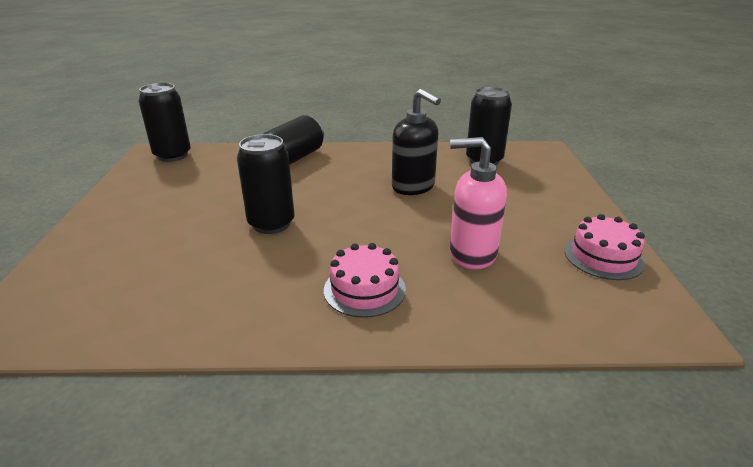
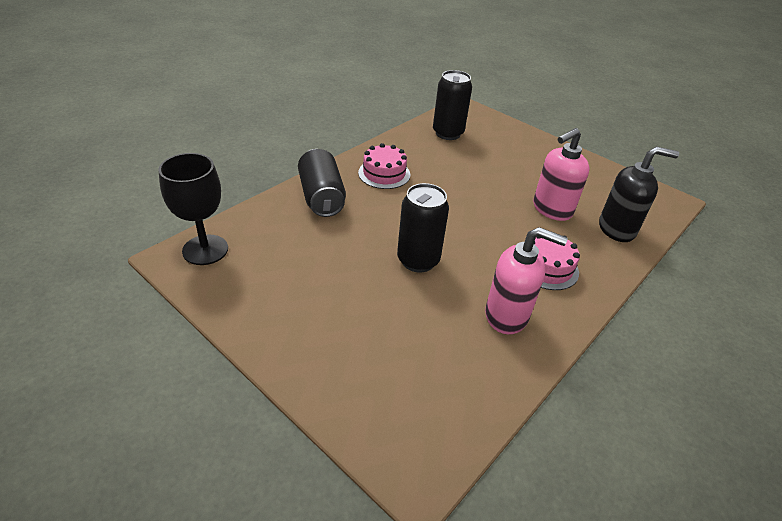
camera: 50 degrees left, 10 degrees up
(172, 155) = (205, 250): black can -> black goblet
(252, 296) = (507, 315): none -> pink soap dispenser
(413, 187) = (445, 178): black soap dispenser -> black soap dispenser (617, 229)
(603, 257) = (600, 175): pink cake -> pink cake (384, 173)

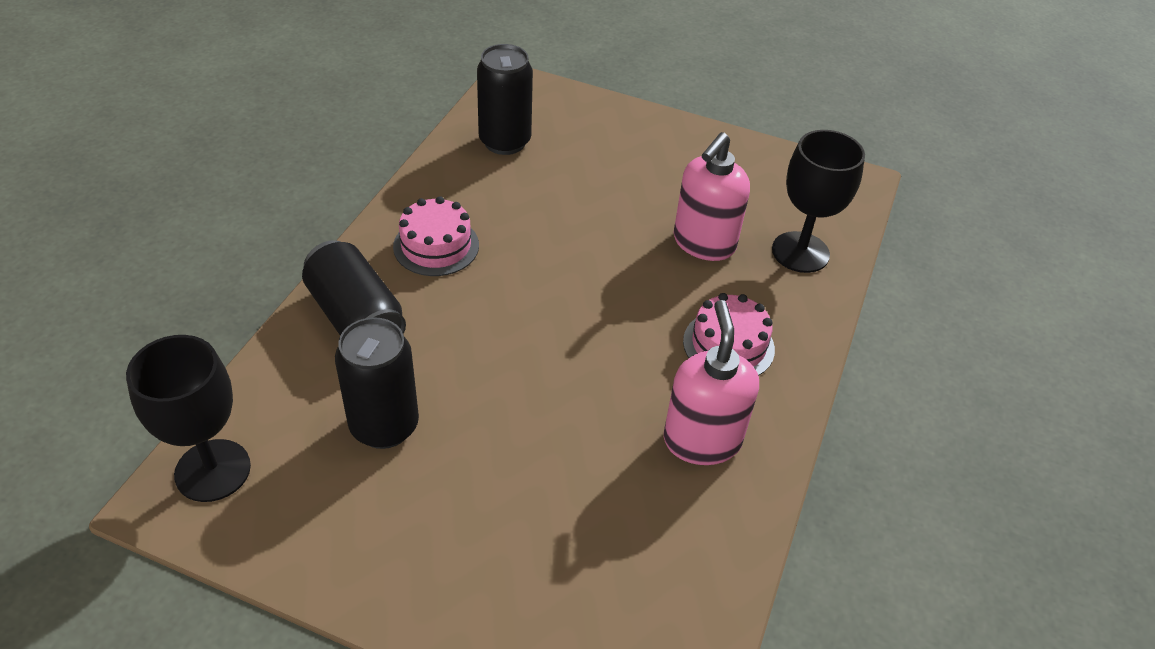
camera: 20 degrees left, 5 degrees up
(418, 260) = (548, 388): black can -> black can (384, 426)
(507, 315) = (702, 440): pink soap dispenser -> pink soap dispenser turned 90 degrees counterclockwise
(617, 229) = (800, 252): black soap dispenser -> black goblet

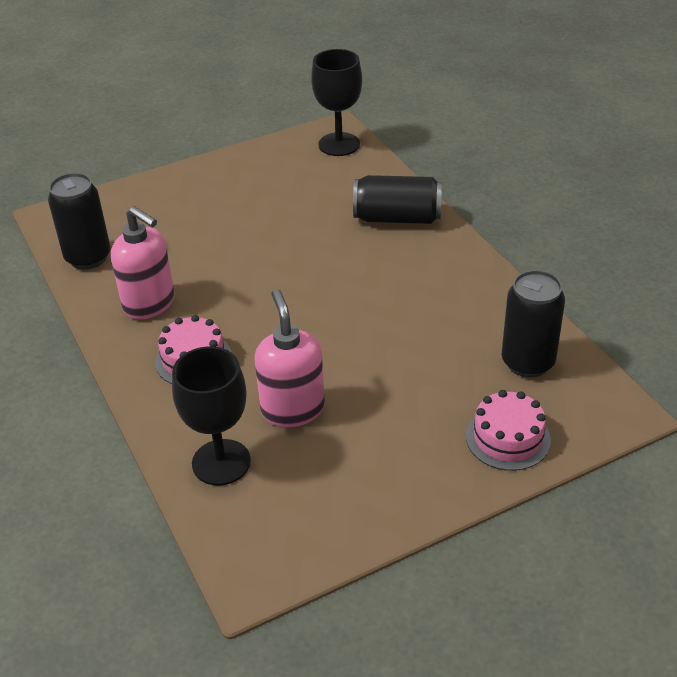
camera: 135 degrees right, 5 degrees down
(384, 426) = (304, 199): black can -> black can (88, 258)
(436, 246) = (431, 273): pink cake -> pink cake (508, 438)

